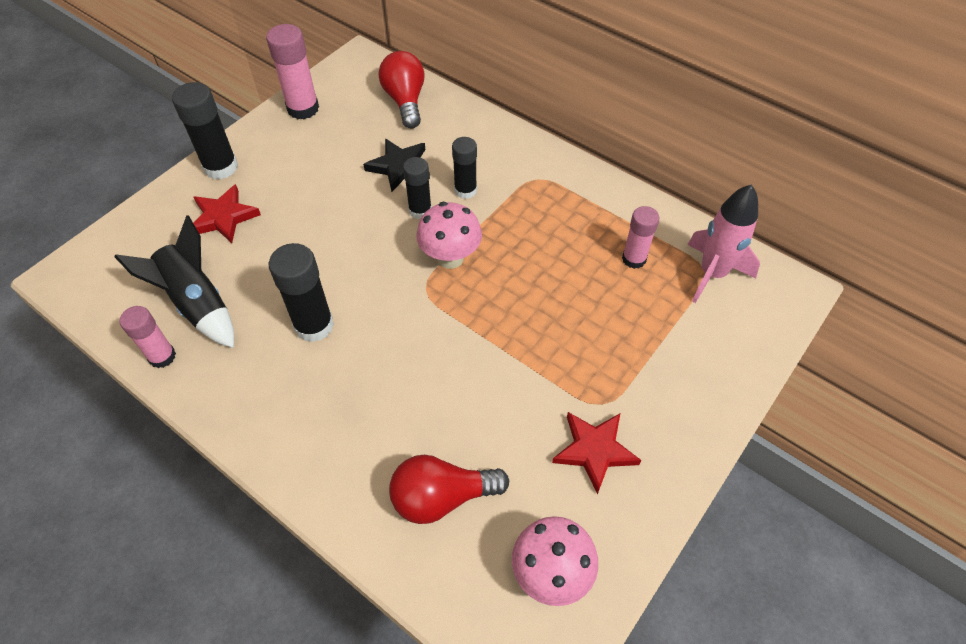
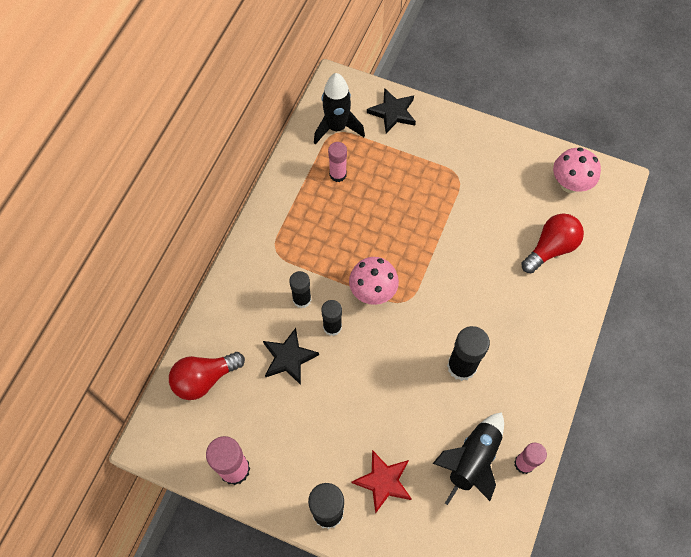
camera: 105 degrees left, 10 degrees up
(442, 497) = (550, 248): red light bulb -> red light bulb turned 105 degrees counterclockwise
(594, 450) = (490, 175): red star -> none
(712, 273) = (337, 128): pink rocket -> black rocket
(733, 347) = (393, 112): none -> black star

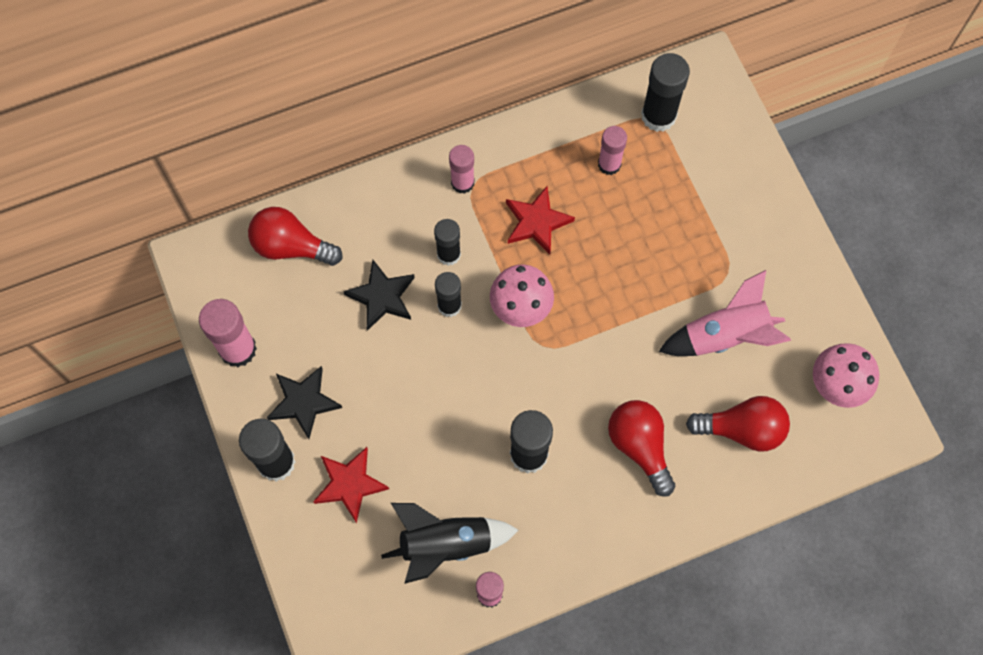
camera: 45 degrees right, 5 degrees up
(268, 254) = (462, 183): none -> pink glue stick
(332, 238) = (537, 222): none -> red star
(337, 128) = (658, 116): black rocket -> black glue stick
(393, 112) = (733, 149): black star -> black star (304, 402)
(491, 209) = (725, 336): none -> pink rocket
(512, 306) = (640, 446): none -> red light bulb

